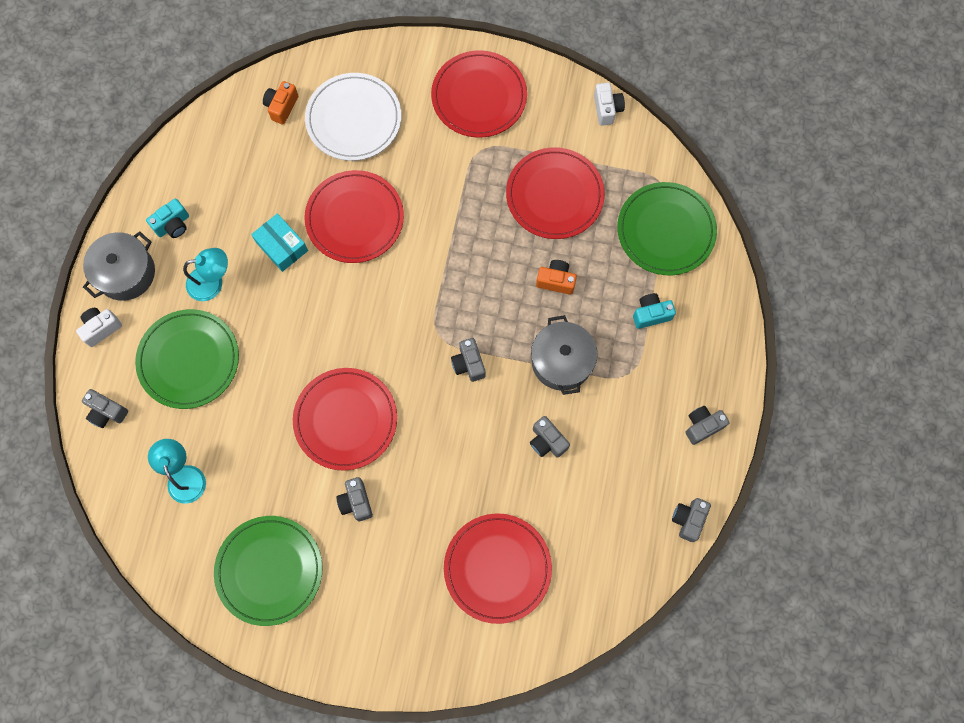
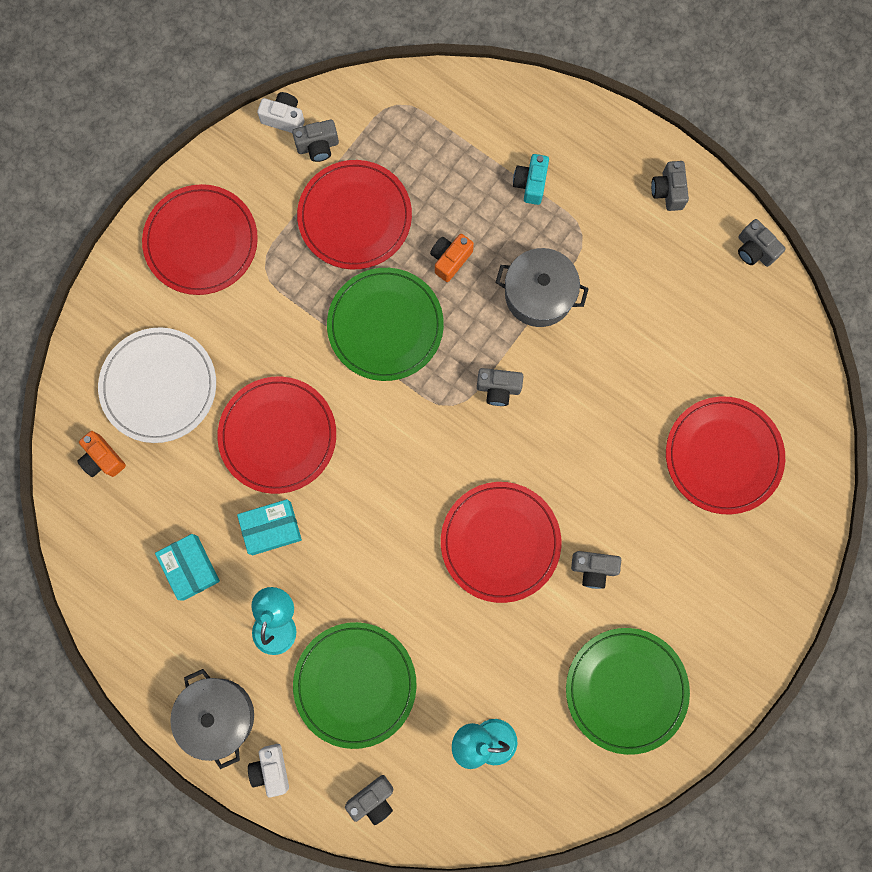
camera: 65 degrees left, 5 degrees up
(173, 225) = (186, 639): turquoise camera -> none
(227, 203) = (190, 568): none -> turquoise box
(547, 441) = (616, 348): grey camera -> grey camera (318, 146)
(666, 230) = (448, 126): green plate -> green plate (385, 325)

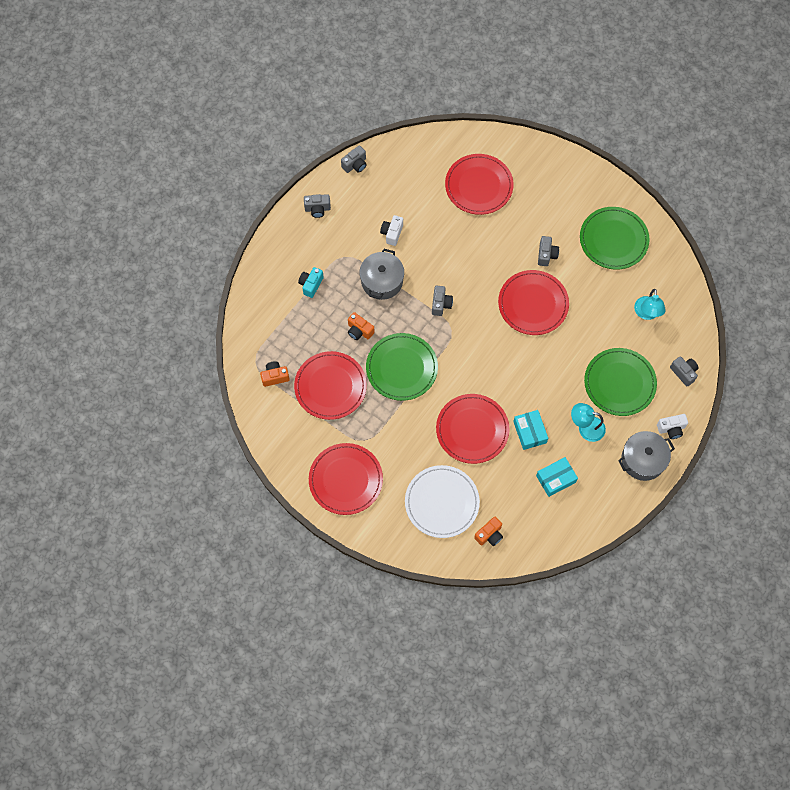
camera: 90 degrees left, 10 degrees down
(284, 118) = (262, 431): white camera -> white camera (392, 233)
(318, 146) = (282, 409): grey camera -> none
(372, 134) = (275, 377): none -> orange camera
(530, 184) = (311, 285): turquoise camera -> turquoise camera turned 105 degrees clockwise

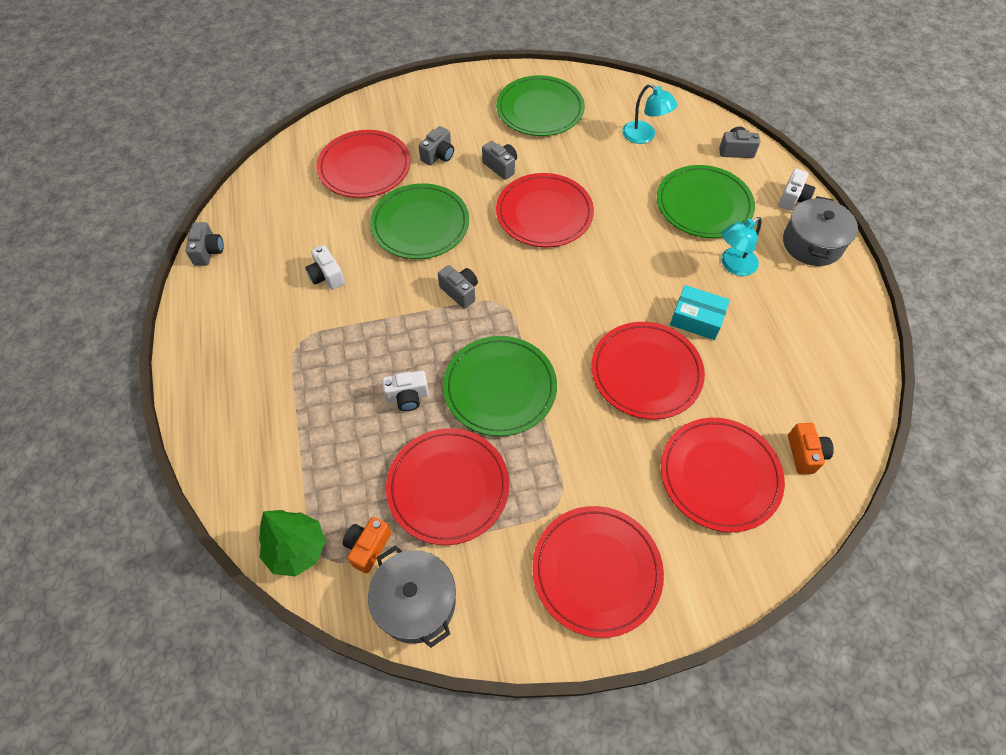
camera: 50 degrees left, 10 degrees down
(249, 349) = (297, 550): none -> green tree
(311, 285) = (293, 405): turquoise camera -> none
(317, 209) = (212, 325): grey camera -> grey camera (438, 155)
(359, 331) = (407, 397): orange camera -> white camera
(382, 281) = (371, 327): grey pot -> grey pot (416, 602)
(442, 502) = (720, 475): white plate -> red plate
(466, 248) = (420, 224): none -> green plate
(555, 479) = (777, 334): turquoise box -> none

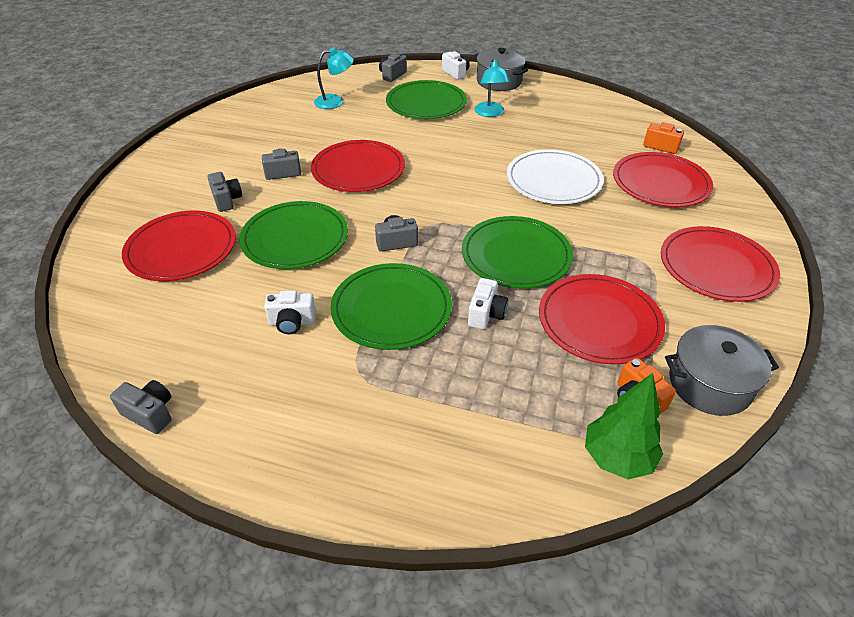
camera: 60 degrees left, 15 degrees down
(540, 109) = (246, 133): green plate -> green plate (391, 309)
(646, 372) = (553, 180): red plate -> white plate
(696, 319) = (523, 143): turquoise box -> none

